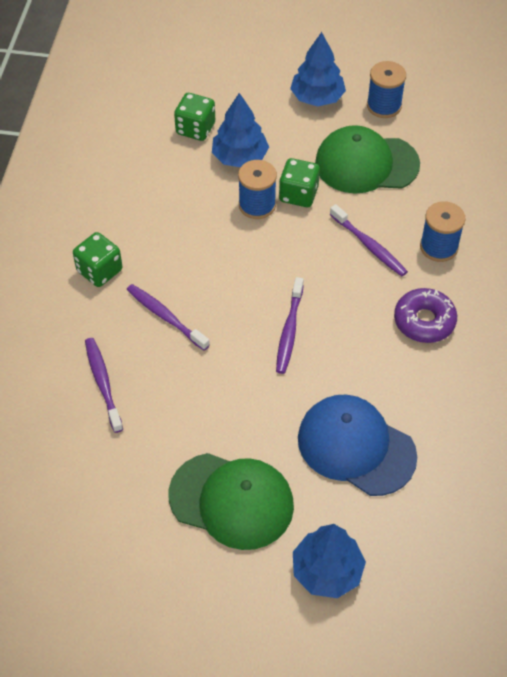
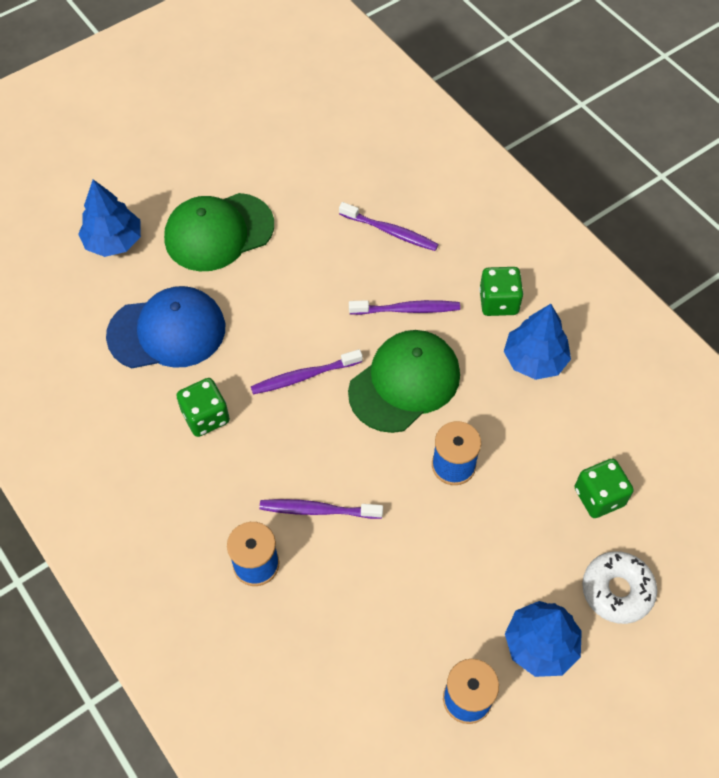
camera: 135 degrees right, 5 degrees up
(240, 157) = (525, 502): blue tree -> blue tree (534, 359)
(246, 88) = (617, 590): none -> white donut
(289, 331) = (304, 376): purple toothbrush -> purple toothbrush turned 75 degrees counterclockwise
(298, 194) = (432, 509): green dice -> green dice (206, 417)
(366, 164) = (409, 602): green cap -> green cap (404, 383)
(424, 321) = (204, 476): purple donut -> none

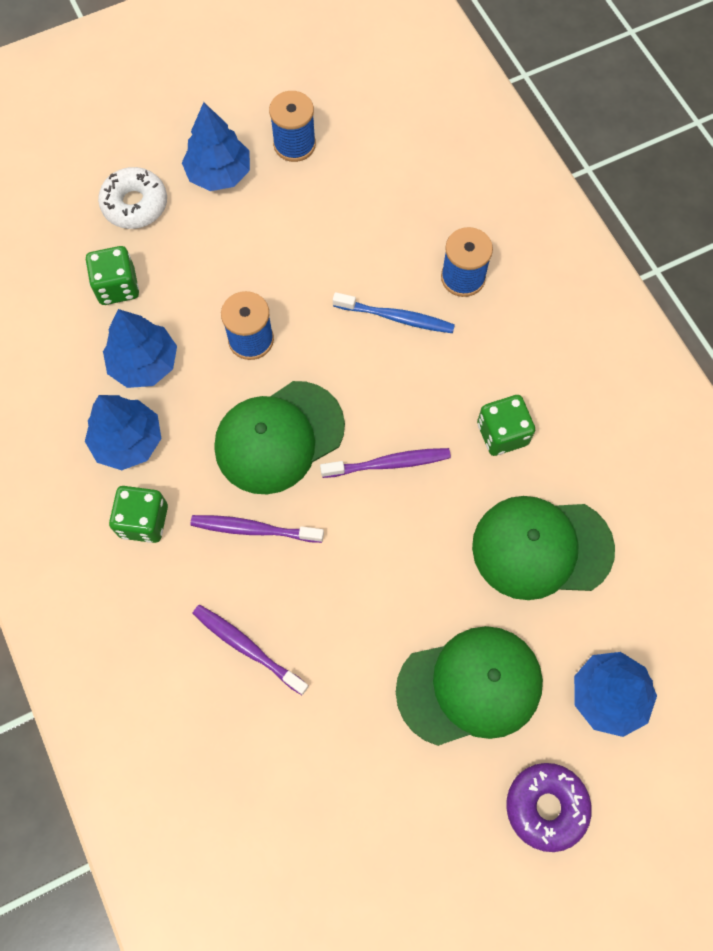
camera: 170 degrees left, 10 degrees up
(159, 173) = (546, 806): none -> purple donut
(167, 331) = (541, 548): blue cap -> green cap
(318, 510) = (396, 317): purple toothbrush -> blue toothbrush
(545, 427) = (144, 363): none -> blue tree

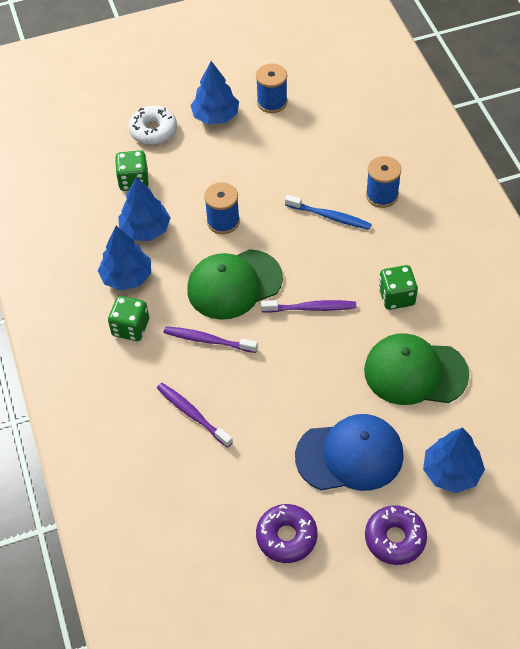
camera: 10 degrees right, 15 degrees down
(400, 822) = (286, 537): none -> purple donut
(470, 686) = (350, 455): green cap -> blue cap

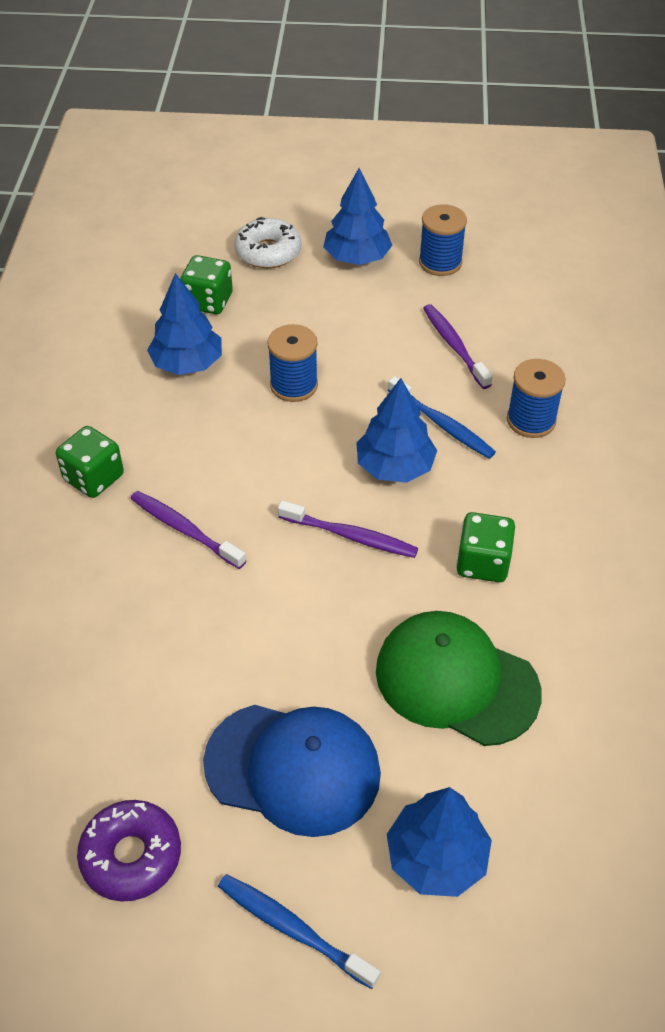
camera: 20 degrees right, 5 degrees down
(126, 277) = (128, 413): blue tree -> blue tree (394, 467)
(192, 414) = (104, 622): purple toothbrush -> purple toothbrush (454, 346)
(234, 284) = (262, 469): green cap -> none
(395, 538) = (293, 929): purple donut -> blue toothbrush

